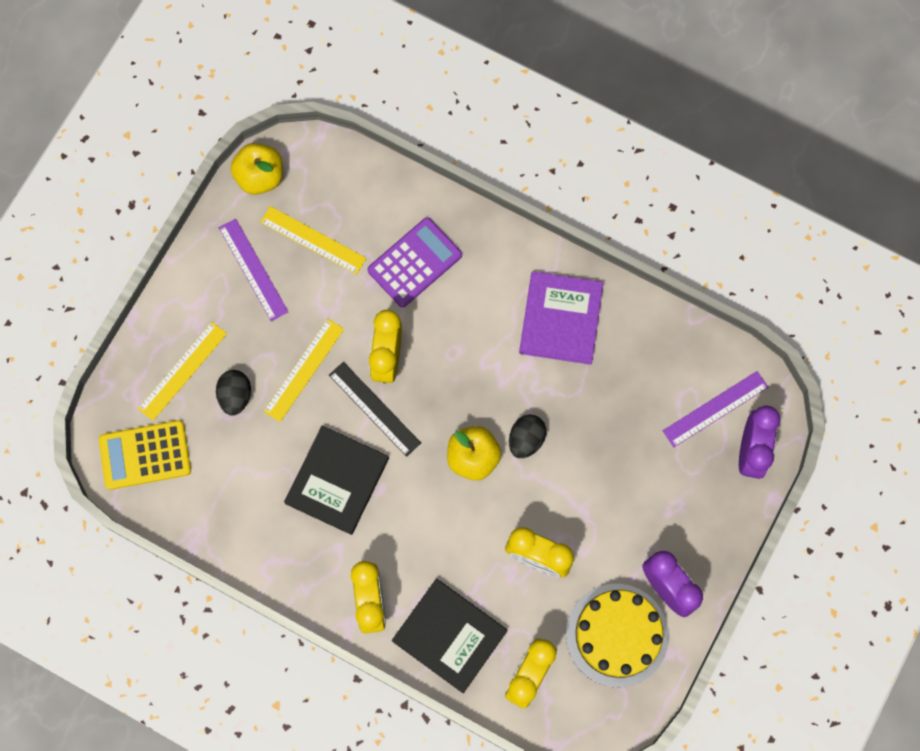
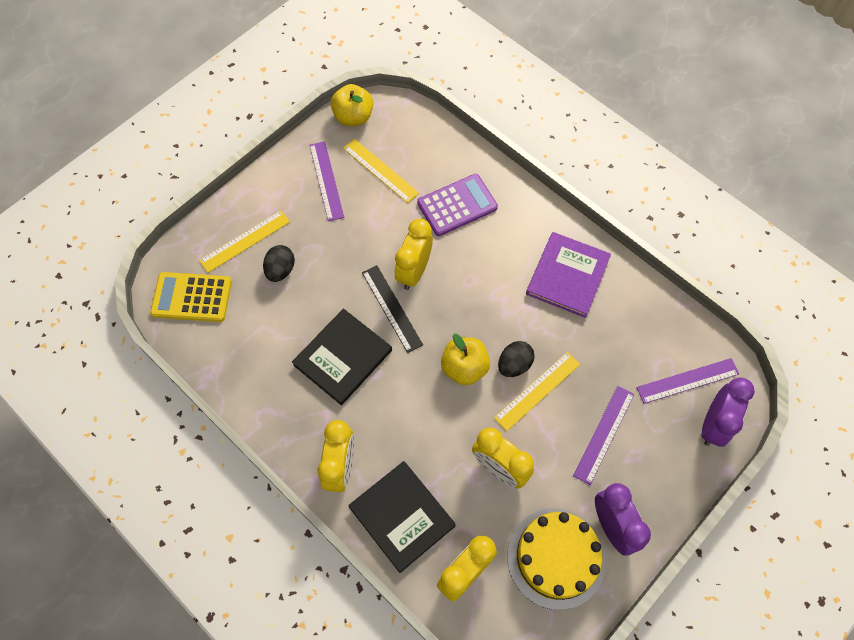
camera: 15 degrees right, 10 degrees down
(304, 370) = (342, 264): yellow ruler -> yellow ruler (537, 390)
(639, 492) = (604, 434): none -> purple ruler

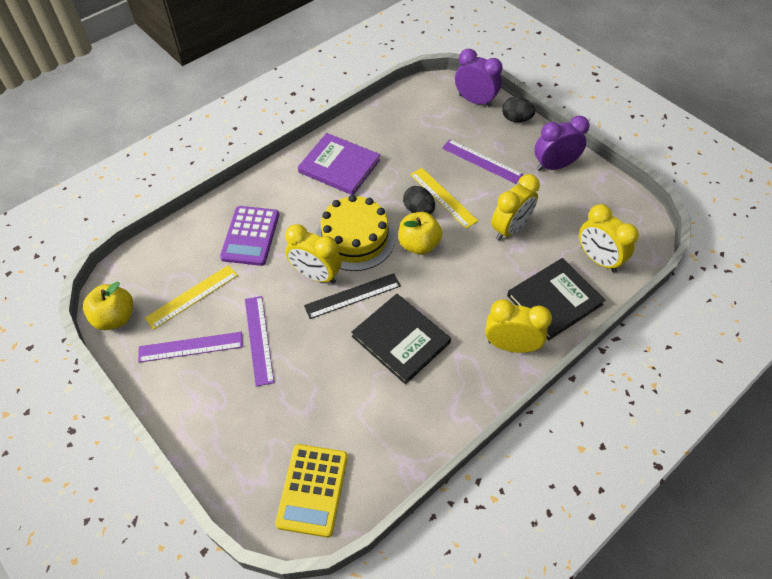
camera: 85 degrees left, 10 degrees down
(245, 241) = (249, 431): yellow ruler -> none
(280, 270) = (293, 394): black egg -> black egg (516, 119)
(457, 205) = (250, 236): purple calculator -> purple calculator turned 150 degrees counterclockwise
(556, 557) = (580, 201): yellow cake -> yellow cake (355, 238)
(687, 381) = (440, 109): purple ruler -> purple ruler (259, 339)

